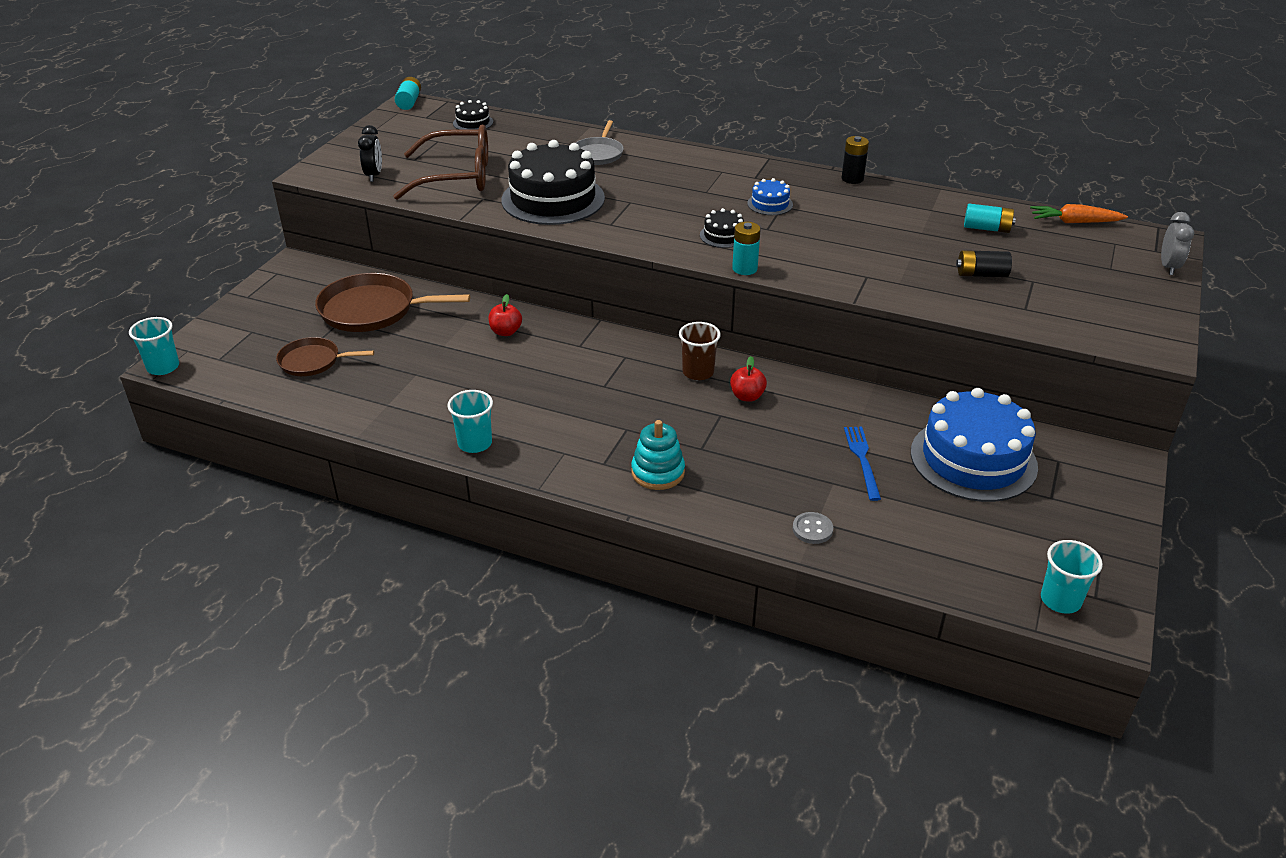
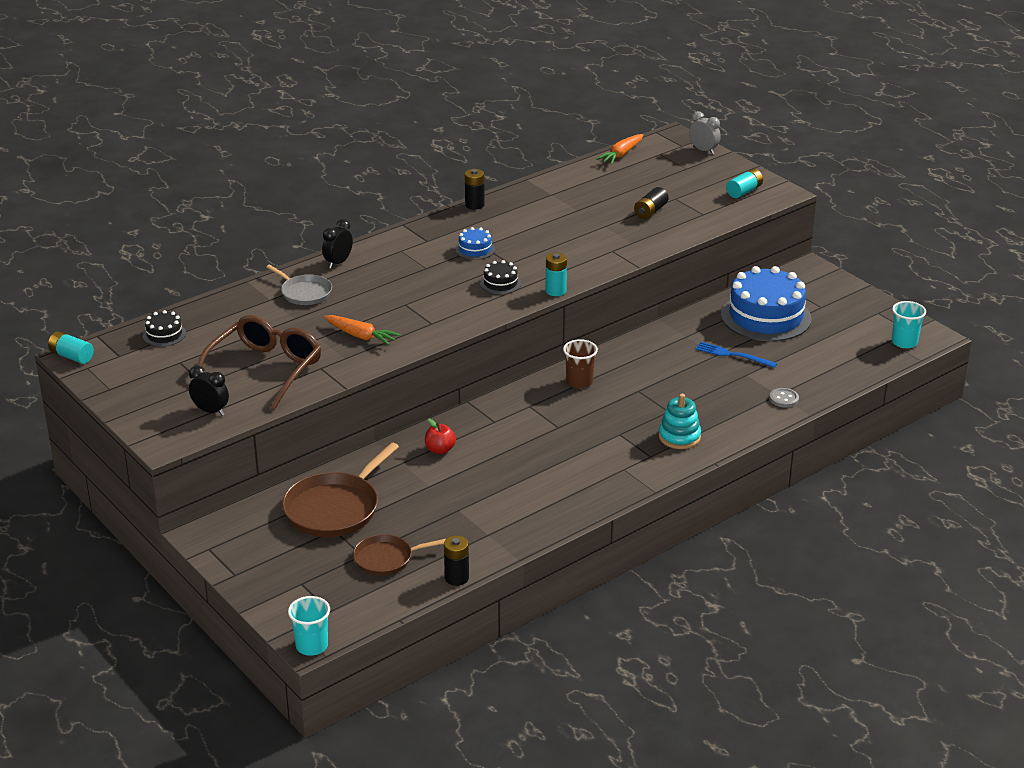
camera: 60 degrees left, 5 degrees down
(305, 410) = (456, 578): none -> black battery
(313, 361) = (386, 559): brown pan -> brown pan turned 45 degrees clockwise
(475, 443) = (577, 505): turquoise cup -> none
(553, 199) = (361, 336): black cake -> orange carrot
(665, 152) = (338, 263): none -> black clock
(747, 396) = (627, 372): red apple -> none
(987, 228) = (597, 186): turquoise battery -> turquoise battery (744, 191)

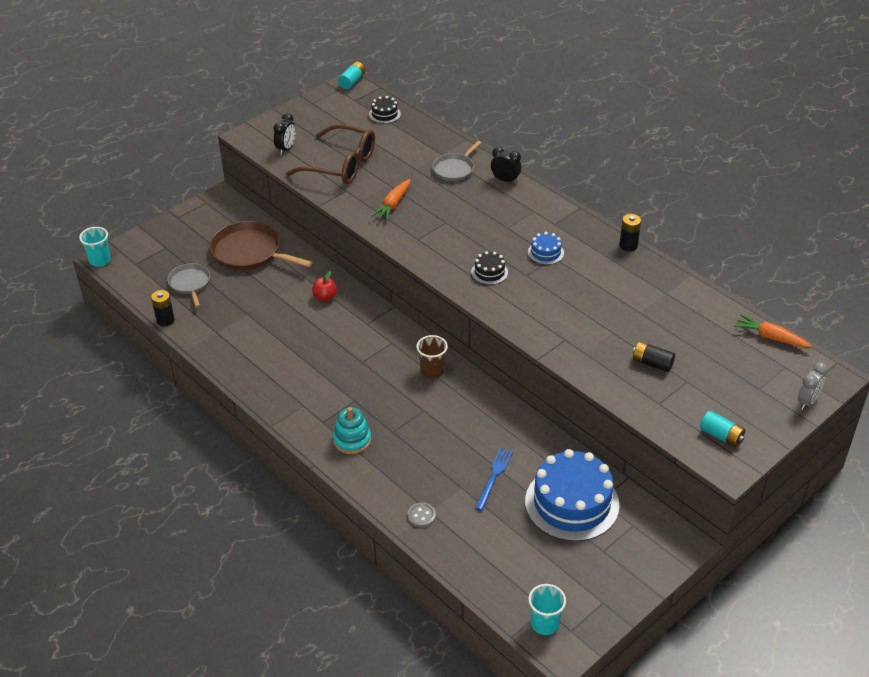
camera: 85 degrees right, 10 degrees up
(386, 559) = (190, 283): brown pan -> grey pan
(555, 291) = (482, 306): turquoise battery -> none

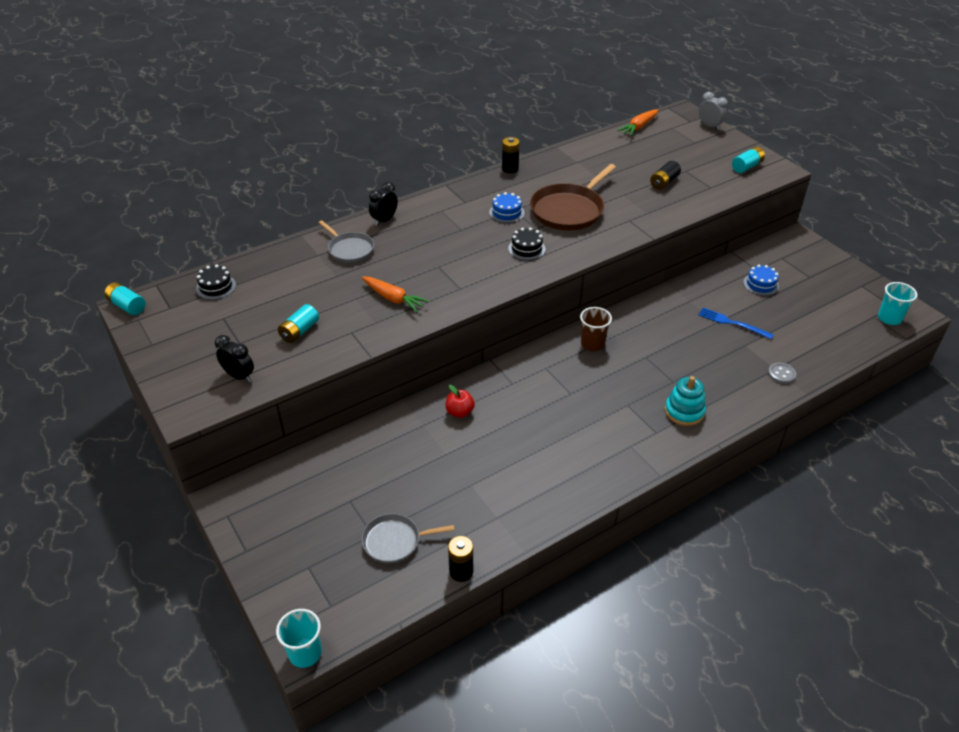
camera: 80 degrees left, 0 degrees up
(249, 252) = (354, 475): brown pan -> brown pan (569, 210)
(341, 165) = (299, 331): brown glasses -> turquoise battery
(572, 503) = (761, 284): blue cake -> blue cake, size x0.44

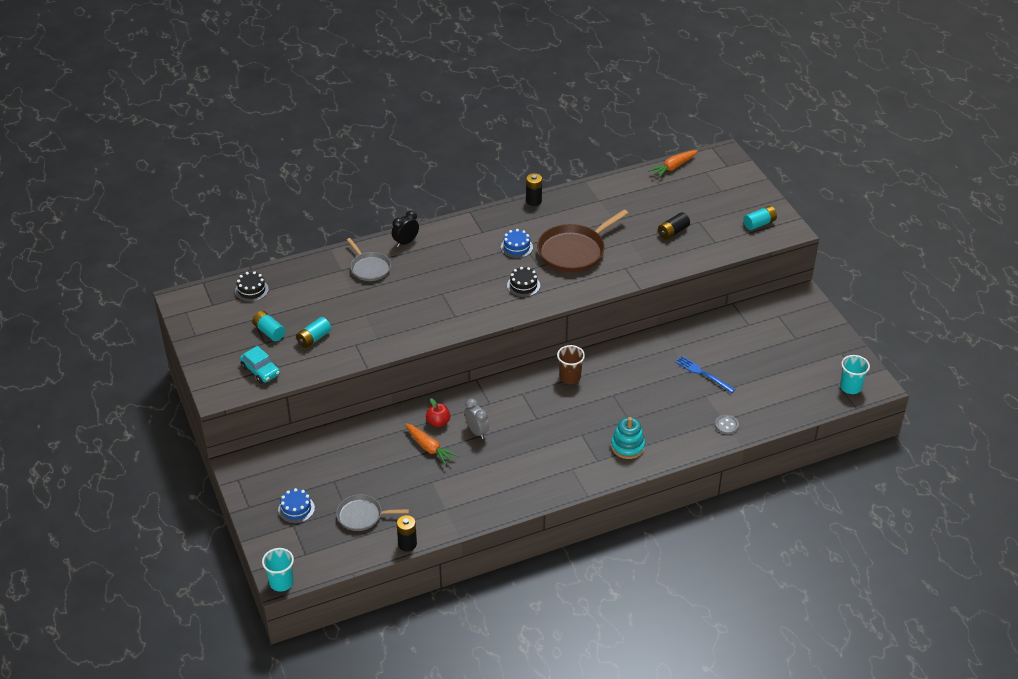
camera: 10 degrees right, 0 degrees up
(127, 306) = (178, 299): turquoise battery -> turquoise battery (269, 331)
(239, 376) = (260, 370): black clock -> turquoise car
(393, 298) = (396, 319): orange carrot -> orange carrot (429, 448)
(709, 126) = (743, 174): grey clock -> grey clock (476, 431)
(761, 284) = (746, 340): blue cake -> blue cake (296, 509)

